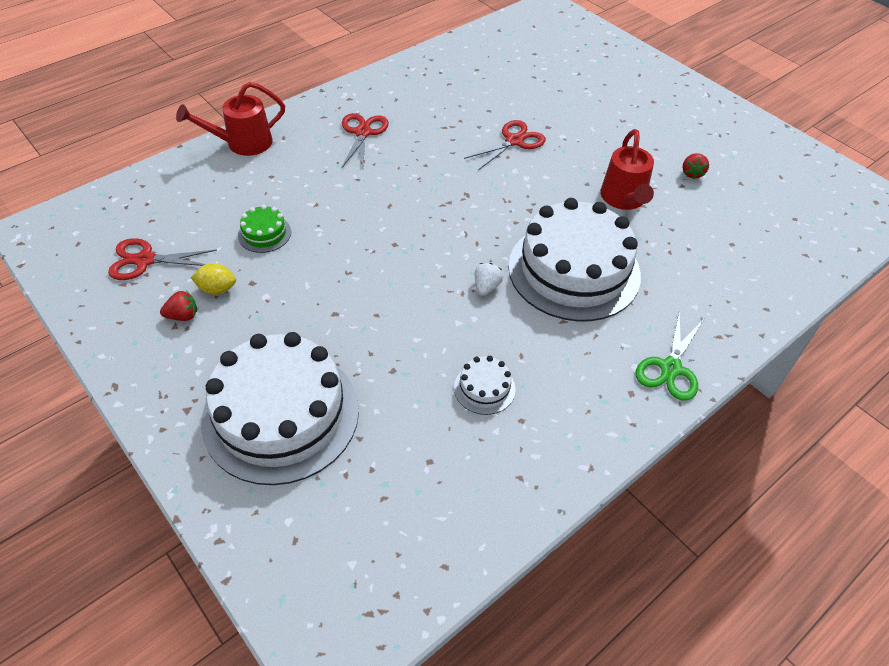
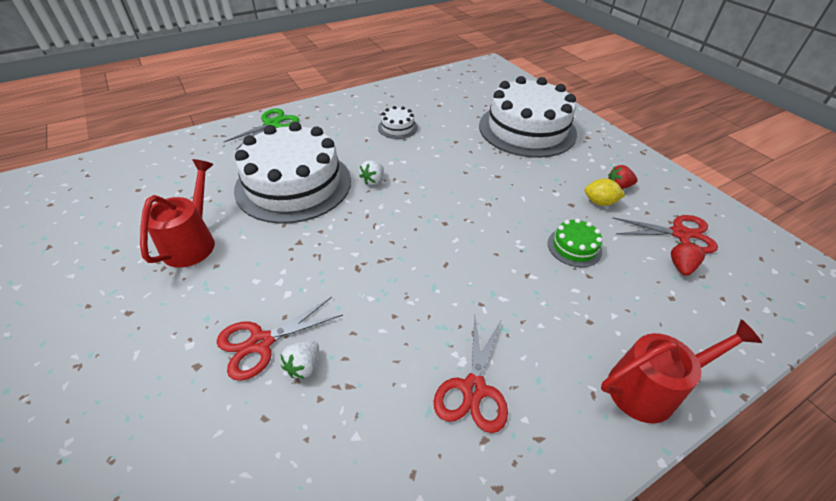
camera: 170 degrees left, 5 degrees down
(478, 133) = (304, 366): none -> white strawberry
(692, 173) = (86, 264): red strawberry -> red strawberry (681, 267)

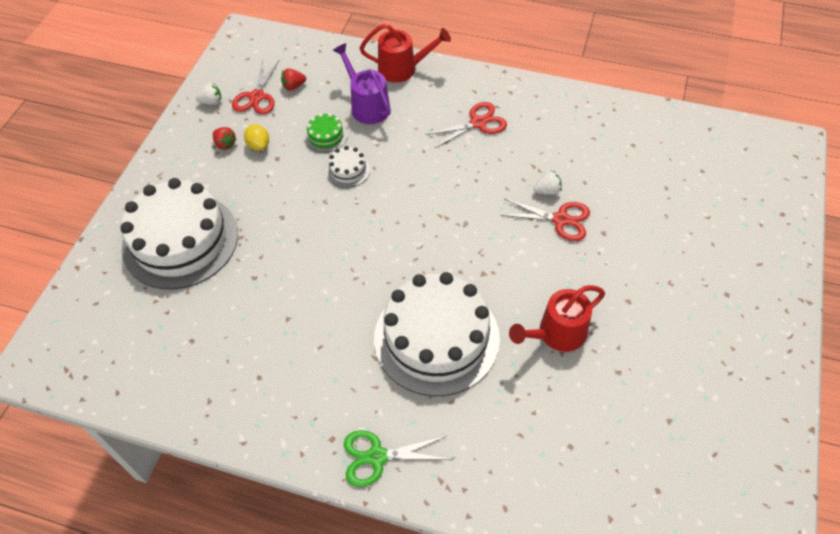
camera: 130 degrees left, 10 degrees up
(373, 180) = (373, 289): white strawberry -> white strawberry (211, 102)
(397, 127) = (273, 339): white cake -> white cake (348, 170)
(599, 304) = (366, 105): none -> purple watering can
(651, 388) = (403, 69): red watering can -> red watering can turned 150 degrees clockwise
(680, 233) = (257, 97): red scissors -> red scissors turned 135 degrees counterclockwise

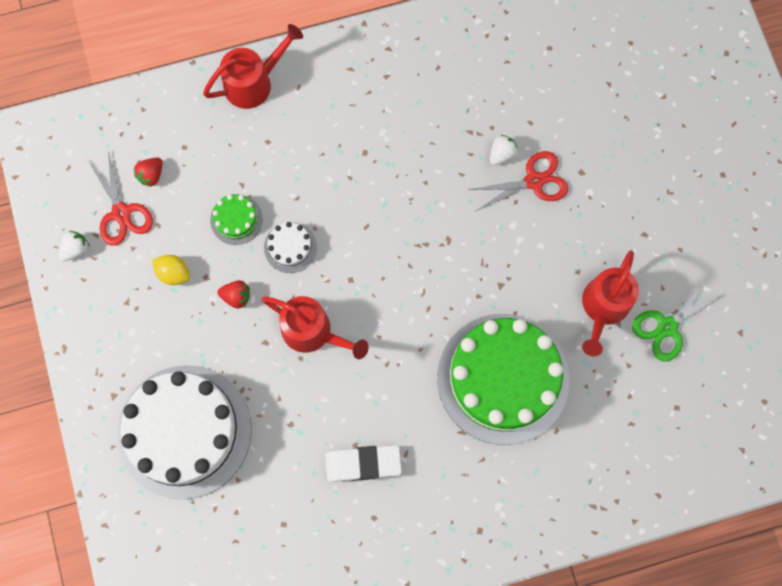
camera: 35 degrees left, 20 degrees up
(225, 144) = (136, 293): red strawberry -> red strawberry (236, 296)
(283, 334) = (363, 463): none -> white eraser
(320, 229) = (313, 332): none -> red watering can
(366, 105) = (250, 154): purple watering can -> none
(377, 457) = (528, 521): green scissors -> green scissors (667, 326)
(436, 338) = (503, 378): white cake -> green cake
(478, 123) = (381, 110): red scissors -> none

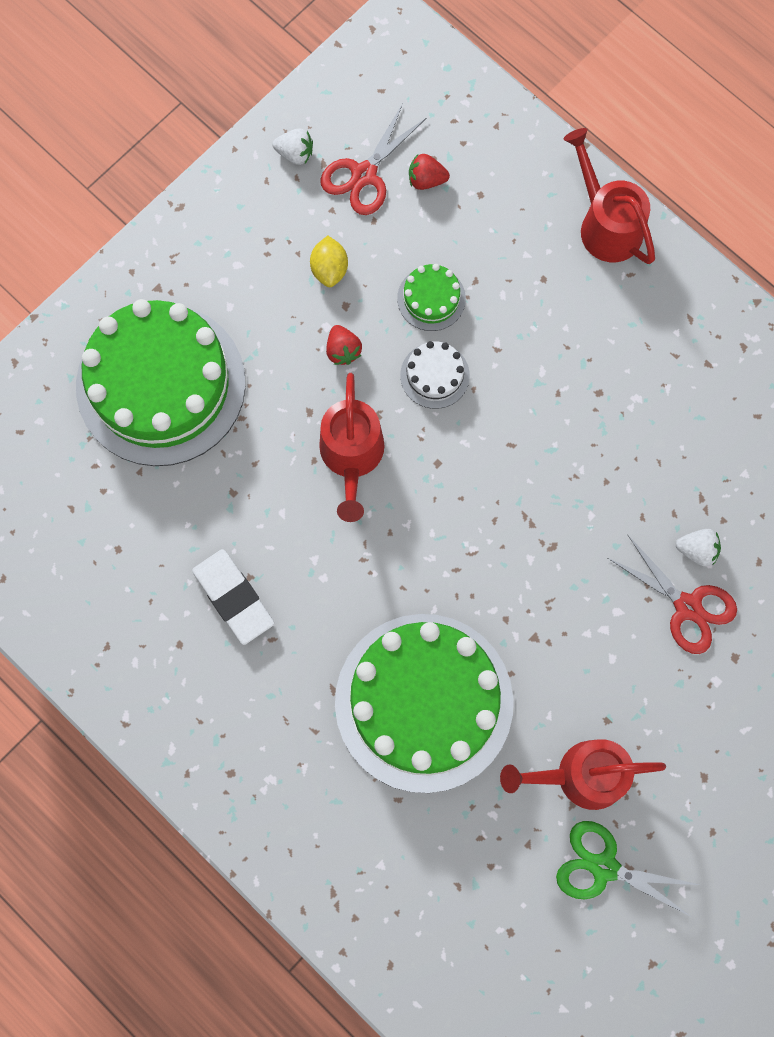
camera: 60 degrees right, 0 degrees up
(184, 431) = (161, 384): white cake -> green cake
(254, 82) = (605, 224): red watering can -> red watering can turned 150 degrees counterclockwise

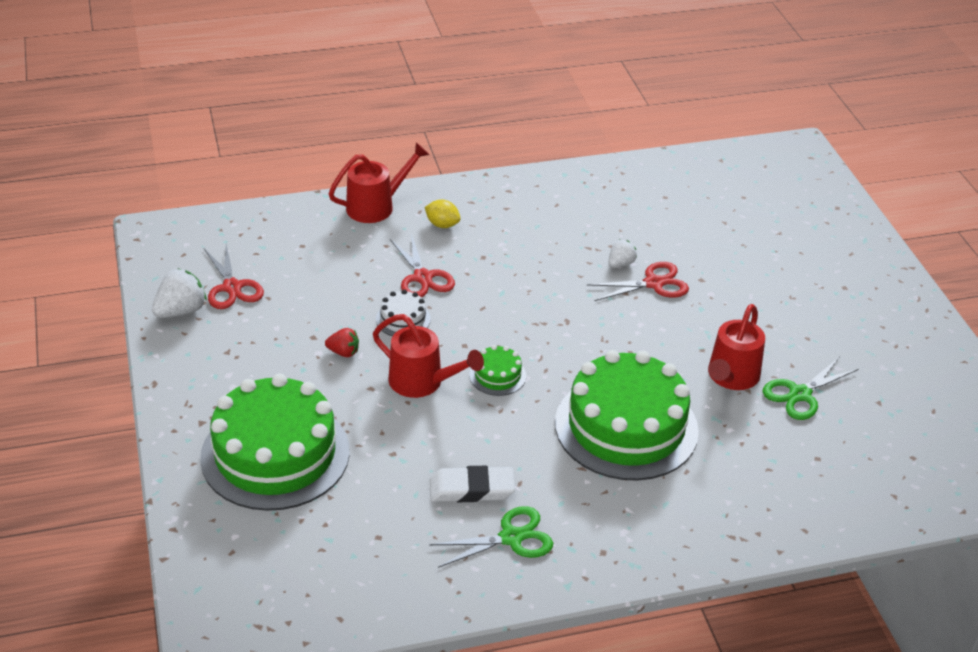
camera: 60 degrees left, 35 degrees down
(193, 674) = (511, 538): none -> green scissors
(295, 153) = (181, 311): white strawberry -> white strawberry, size x1.65
(329, 269) = (280, 332): yellow lemon -> yellow lemon (442, 225)
(426, 180) = (266, 263): red strawberry -> none
(431, 298) = (349, 297): green cake -> green cake (497, 375)
(517, 351) = (422, 277): none -> red scissors
(605, 224) = (377, 206): red watering can -> red watering can turned 150 degrees clockwise

